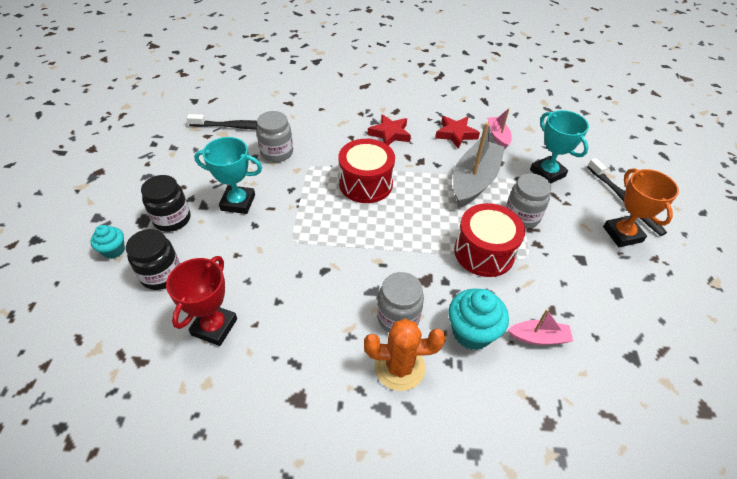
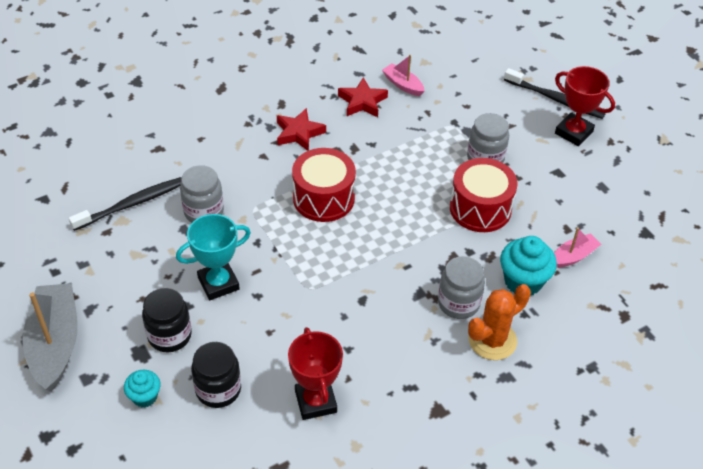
camera: 35 degrees left, 0 degrees up
(474, 181) = (418, 143): grey boat -> grey boat (55, 343)
(547, 173) = (475, 103): turquoise trophy -> none
(622, 234) = (573, 132): orange trophy -> red trophy

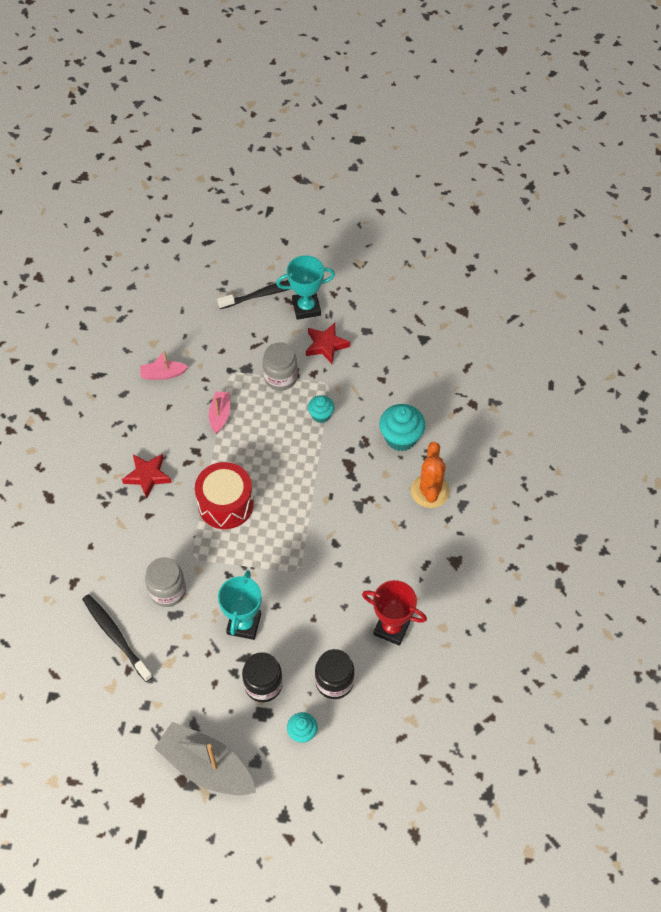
camera: 50 degrees left, 10 degrees up
(131, 204) = (115, 636): black toothbrush -> black toothbrush turned 45 degrees counterclockwise
(362, 102) = (155, 412): red star -> red star (326, 345)
(458, 303) = (386, 488): grey jar -> none
(480, 208) = (321, 415): red drum -> turquoise cupcake
(573, 132) = (306, 308): red trophy -> turquoise trophy
(573, 256) = (406, 394): pink boat -> pink boat (220, 415)

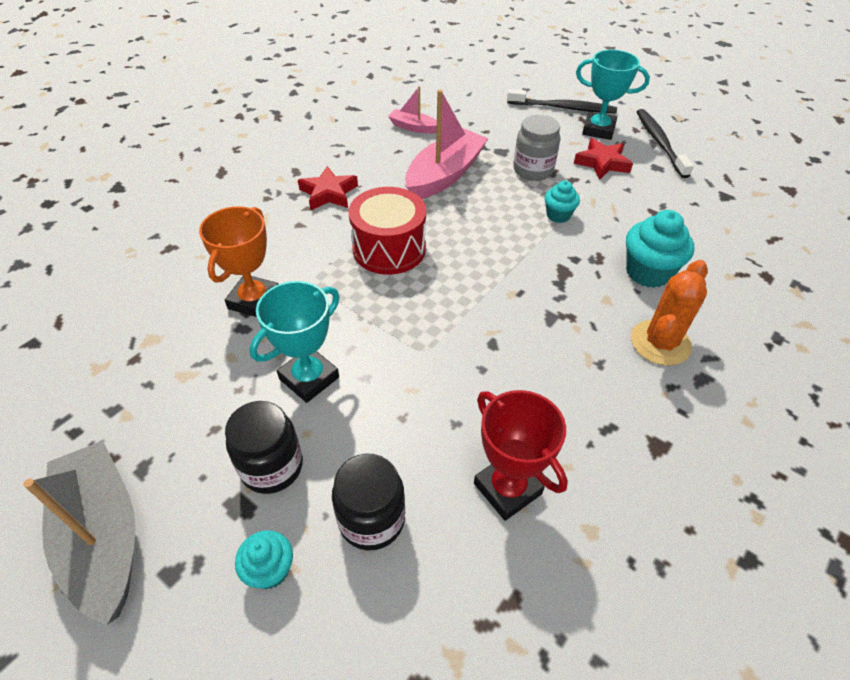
camera: 30 degrees right, 10 degrees down
(115, 636) = (157, 317): black toothbrush -> black toothbrush (659, 142)
(168, 591) = (254, 300): grey jar -> orange trophy
(220, 415) = (444, 175): pink boat -> pink boat, size x1.94

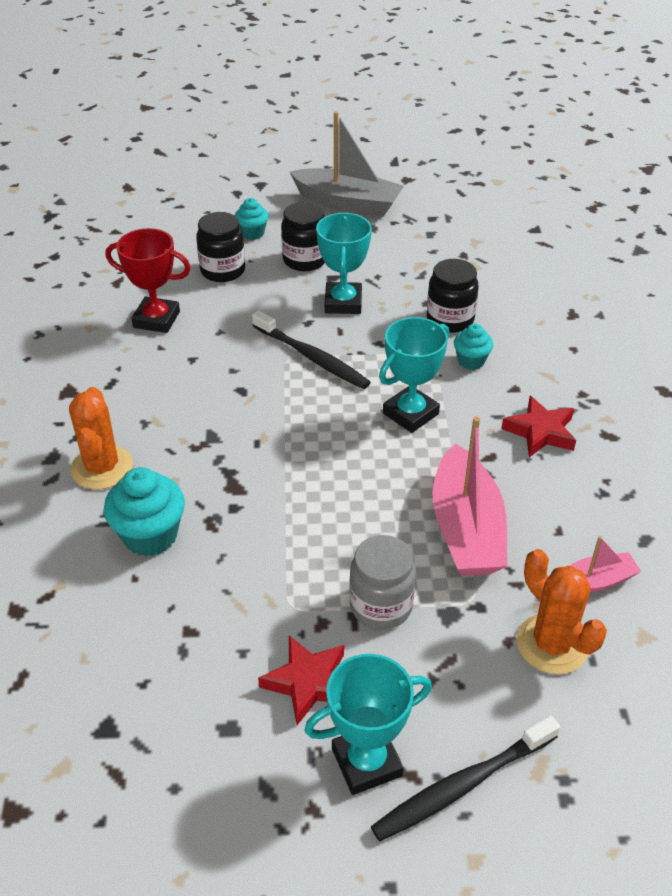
camera: 140 degrees right, 5 degrees down
(254, 300) = (450, 319): orange trophy -> black jar
(389, 249) = (410, 413): red drum -> turquoise trophy
(467, 121) = (552, 644): none -> orange cactus
(558, 215) = (293, 552): turquoise cupcake -> turquoise cupcake (471, 361)
(659, 142) = (257, 798): black toothbrush -> black toothbrush (312, 357)

